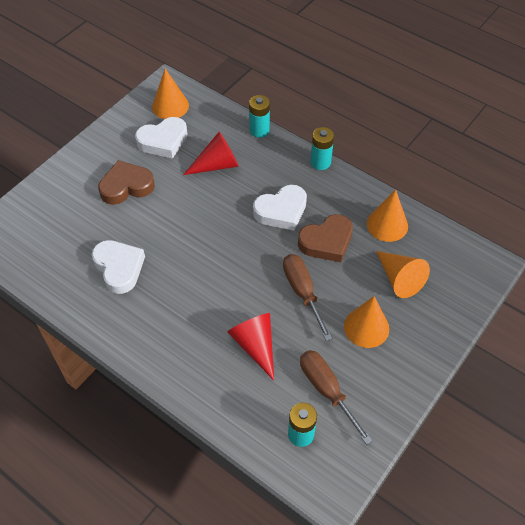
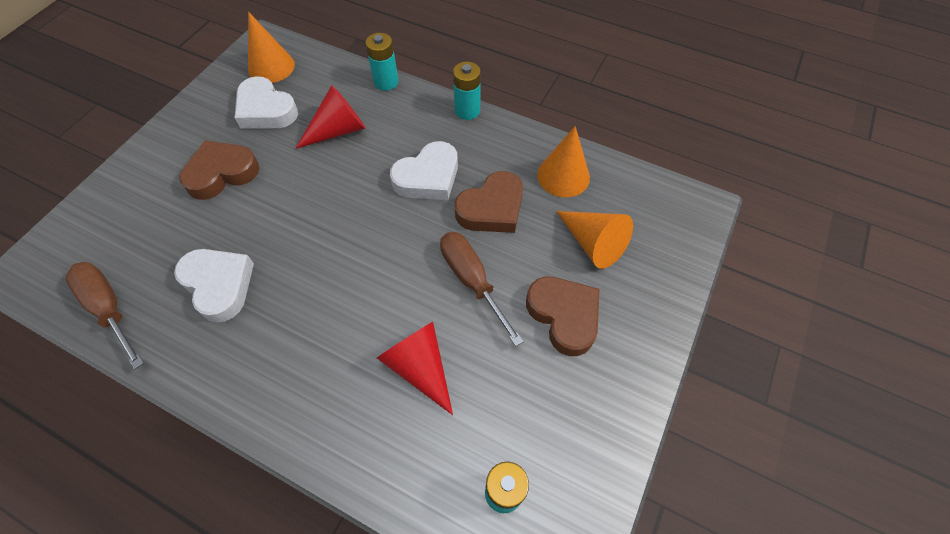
camera: 10 degrees left, 5 degrees up
(163, 141) = (266, 110): white heart -> white heart turned 75 degrees clockwise
(327, 390) = (528, 417): brown screwdriver -> brown screwdriver (109, 308)
(366, 327) = (564, 316): orange cone -> brown heart

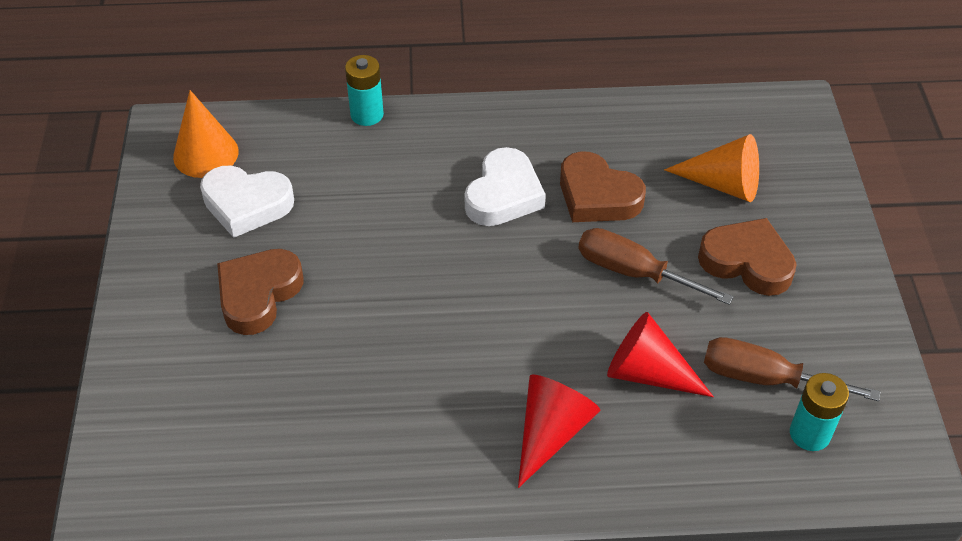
camera: 30 degrees left, 10 degrees down
(109, 308) = (259, 488): brown screwdriver -> brown screwdriver (765, 378)
(219, 285) = (367, 404): white heart -> none
(338, 130) = (357, 190): red cone -> red cone (551, 432)
(467, 110) = (488, 108): turquoise battery -> none
(492, 208) = (597, 196): brown heart -> brown heart turned 105 degrees clockwise
(563, 176) = (644, 132): orange cone -> none

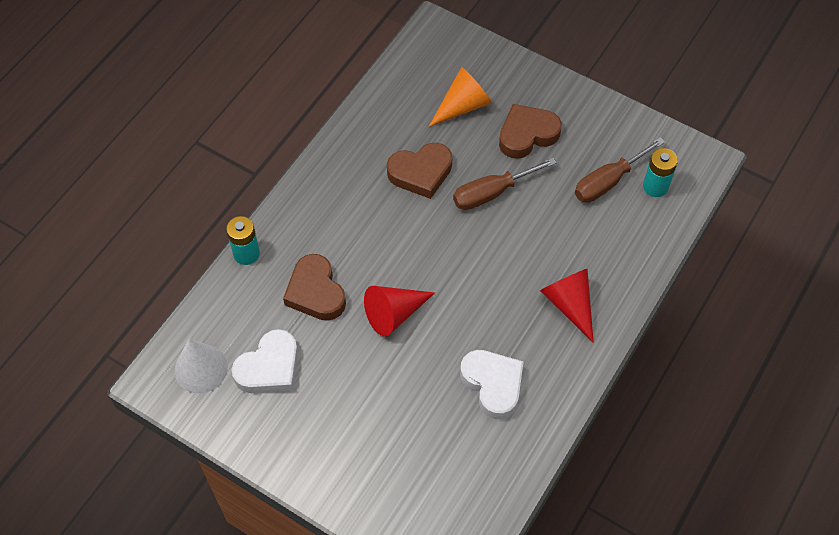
camera: 55 degrees left, 10 degrees up
(206, 154) = (201, 368): orange cone -> white cone
(258, 294) = (353, 401): brown heart -> brown heart (315, 292)
(503, 194) = (380, 220): white heart -> white heart (493, 384)
(647, 373) = (564, 233): red cone -> red cone (394, 314)

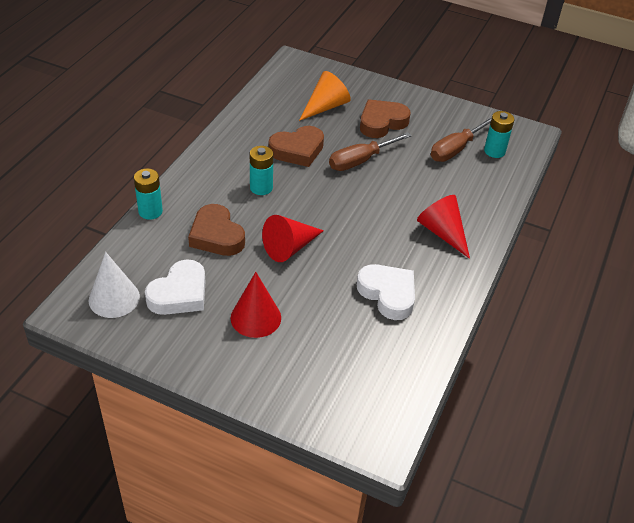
camera: 10 degrees left, 15 degrees down
(346, 404) = (255, 317): none -> red cone
(372, 226) = (261, 188): none -> turquoise battery

